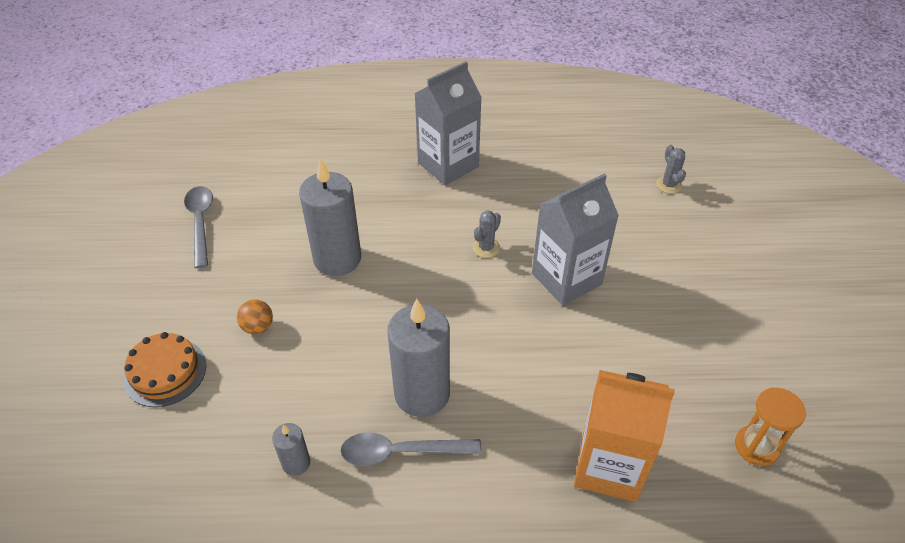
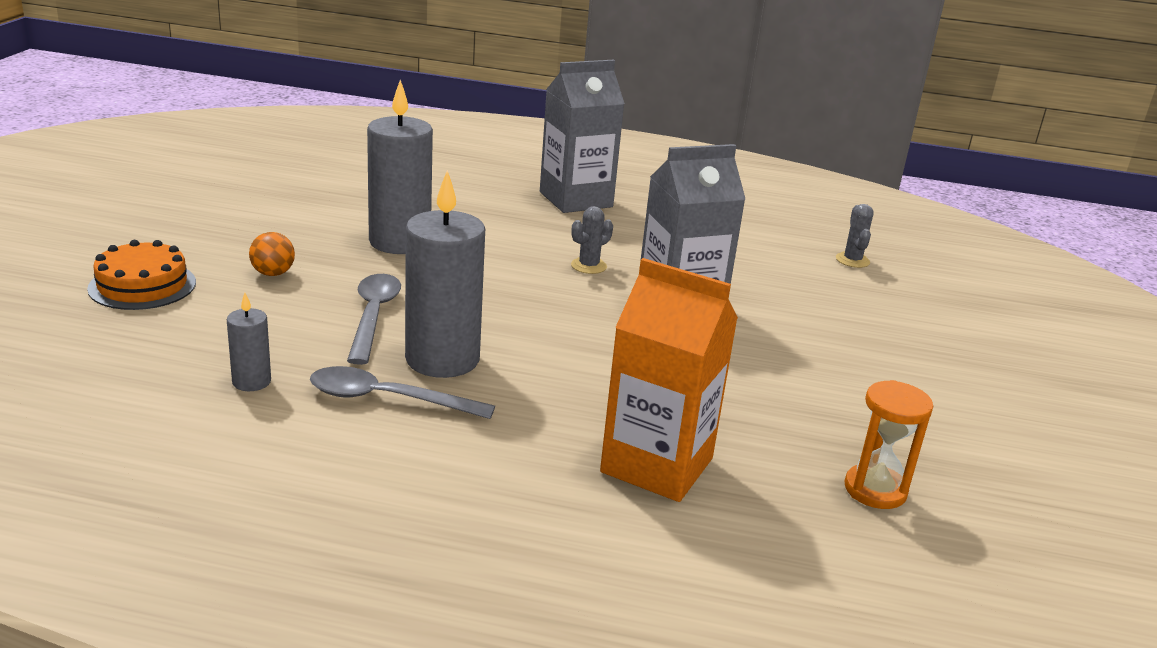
camera: 10 degrees right, 20 degrees down
(200, 223) = (256, 190): grey spoon -> grey spoon (373, 316)

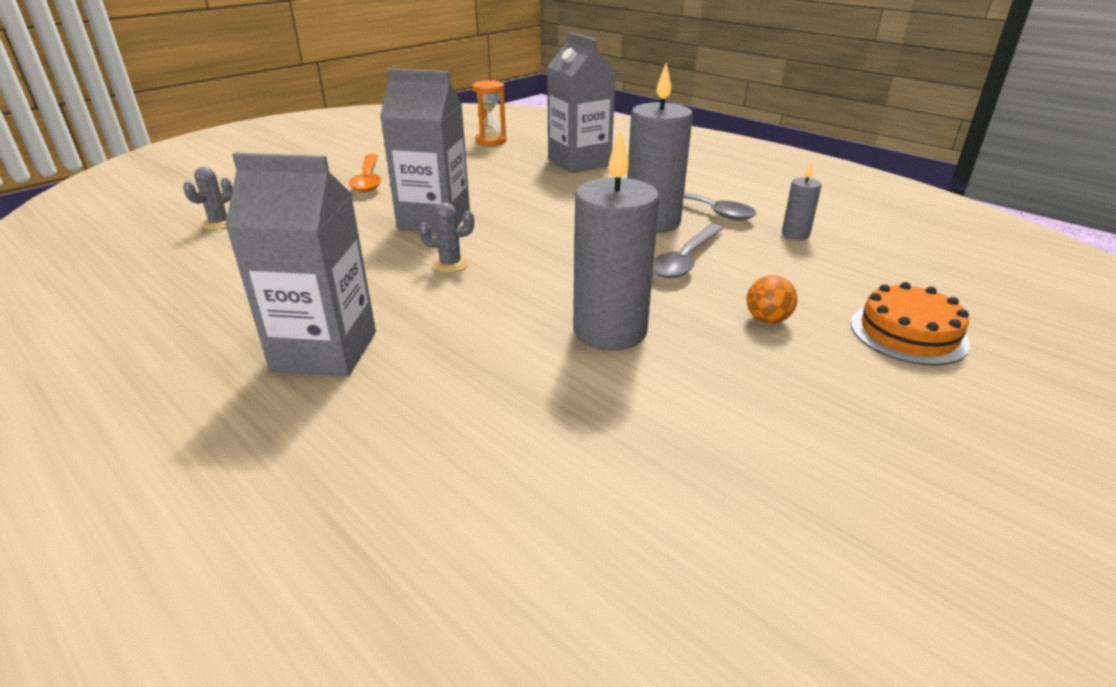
camera: 145 degrees left, 5 degrees up
(657, 465) = (579, 162): orange carton -> grey carton
(855, 346) = (368, 179): none -> orange spoon

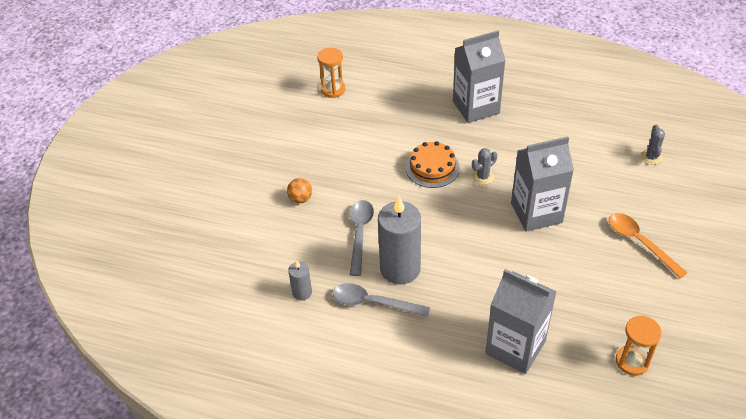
camera: 155 degrees right, 15 degrees up
(586, 515) = (333, 89): none -> orange hourglass
(610, 331) = (369, 162): grey candle -> none
(908, 333) = (232, 215): orange cake -> orange cake (432, 168)

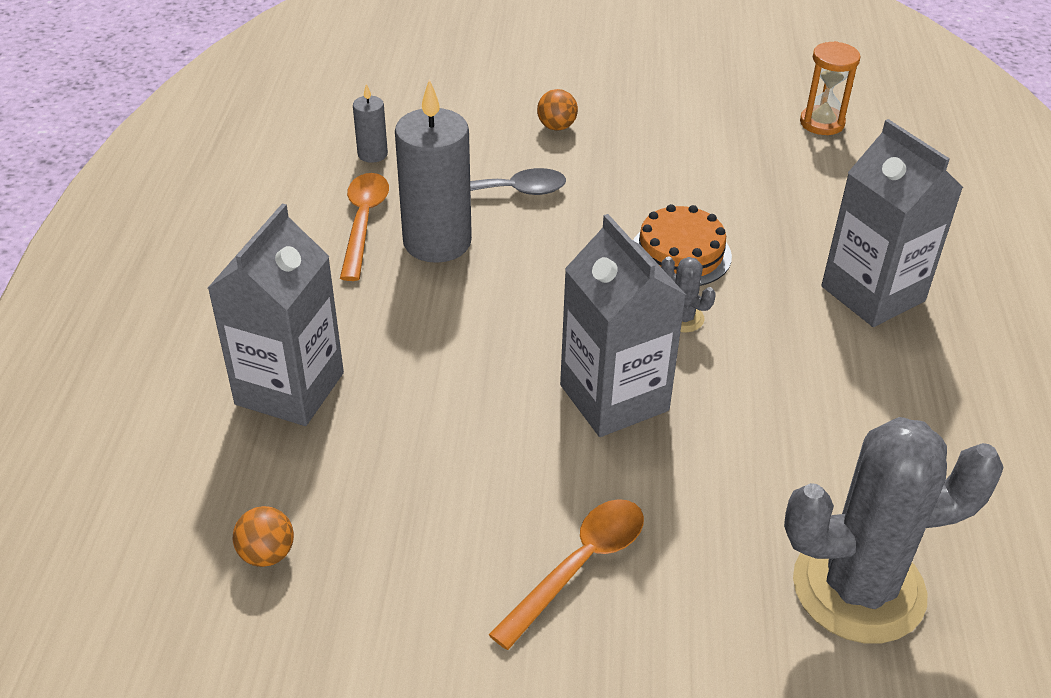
camera: 75 degrees right, 5 degrees down
(373, 303) = (363, 222): grey spoon -> orange spoon
(632, 361) = (267, 554): orange hourglass -> orange ball
(651, 157) = (858, 588): grey cactus -> grey cactus, size x2.48

